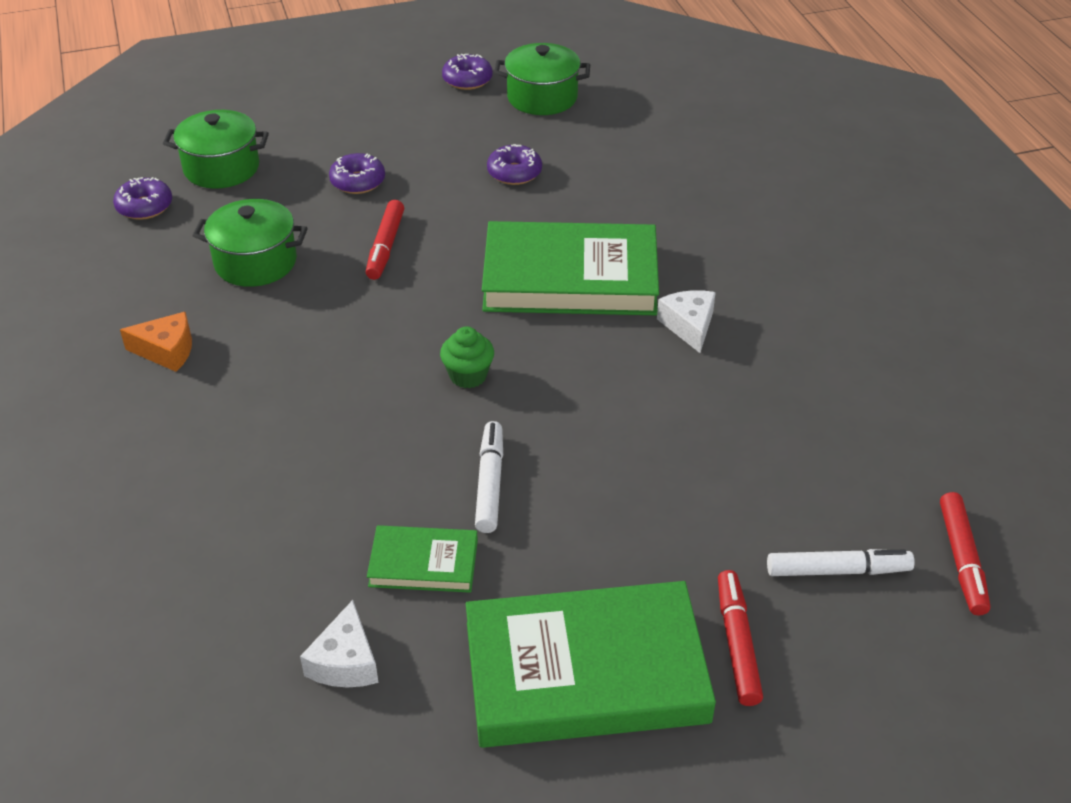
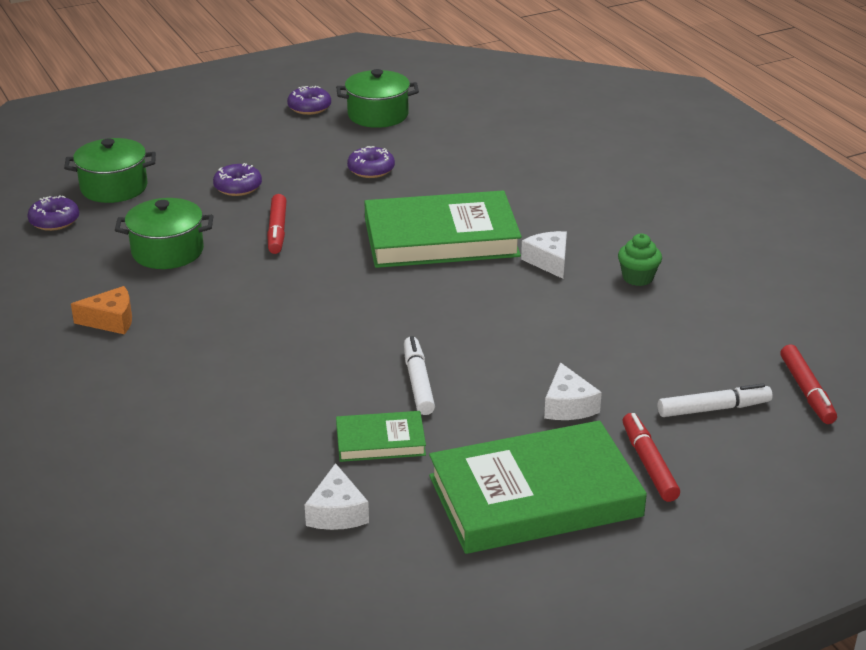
camera: 10 degrees left, 10 degrees down
(468, 375) = (377, 312): green cupcake -> green cupcake (637, 278)
(659, 542) = (568, 406): none -> white cheese

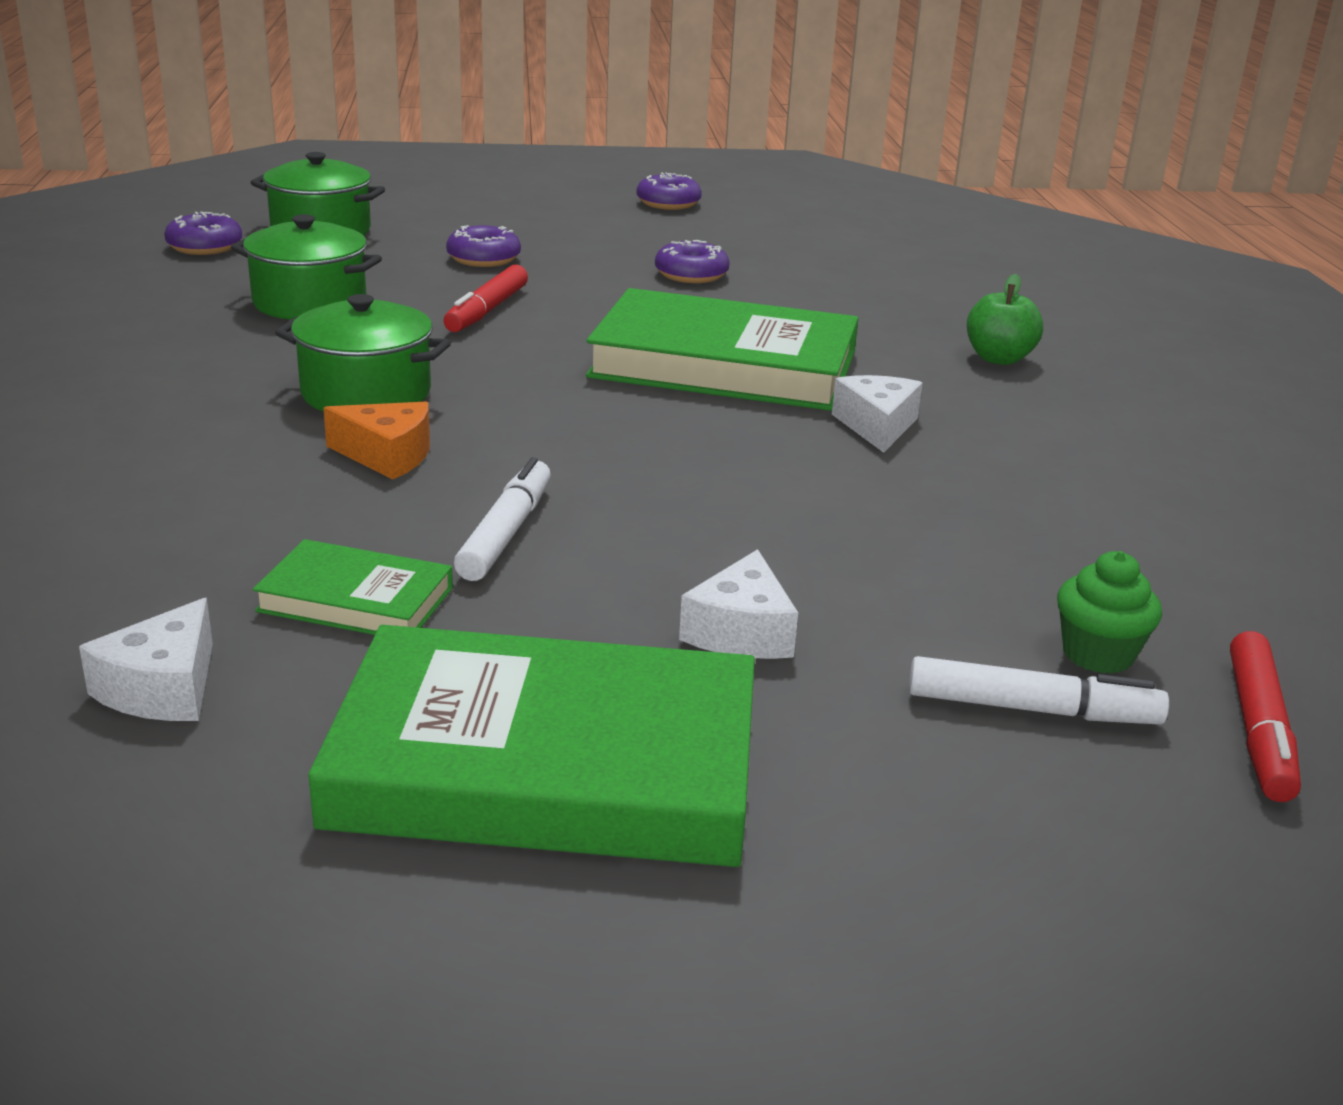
camera: 20 degrees right, 5 degrees down
(111, 320) = (140, 357): orange cheese -> orange cheese (387, 455)
(378, 115) = (757, 225): green pot -> green pot (366, 393)
(581, 194) = (998, 358): none -> green apple
(637, 278) = (1020, 478): green cupcake -> green cupcake (1098, 654)
(649, 464) = (825, 771): red marker -> none

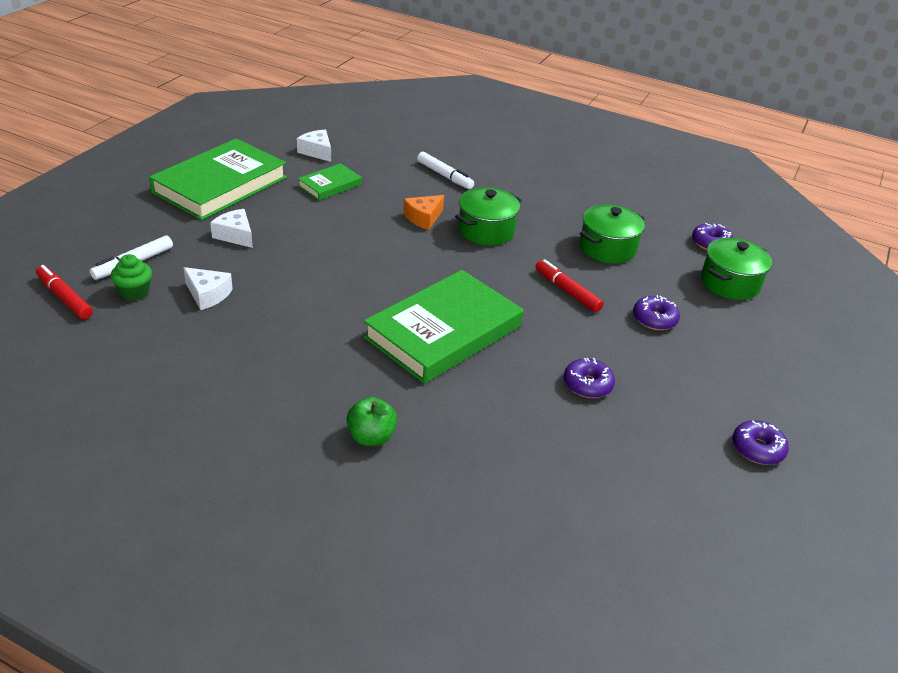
camera: 120 degrees right, 10 degrees up
(506, 533) = (342, 220): white marker -> white marker (444, 176)
(877, 426) = (336, 342): white cheese -> white cheese (207, 295)

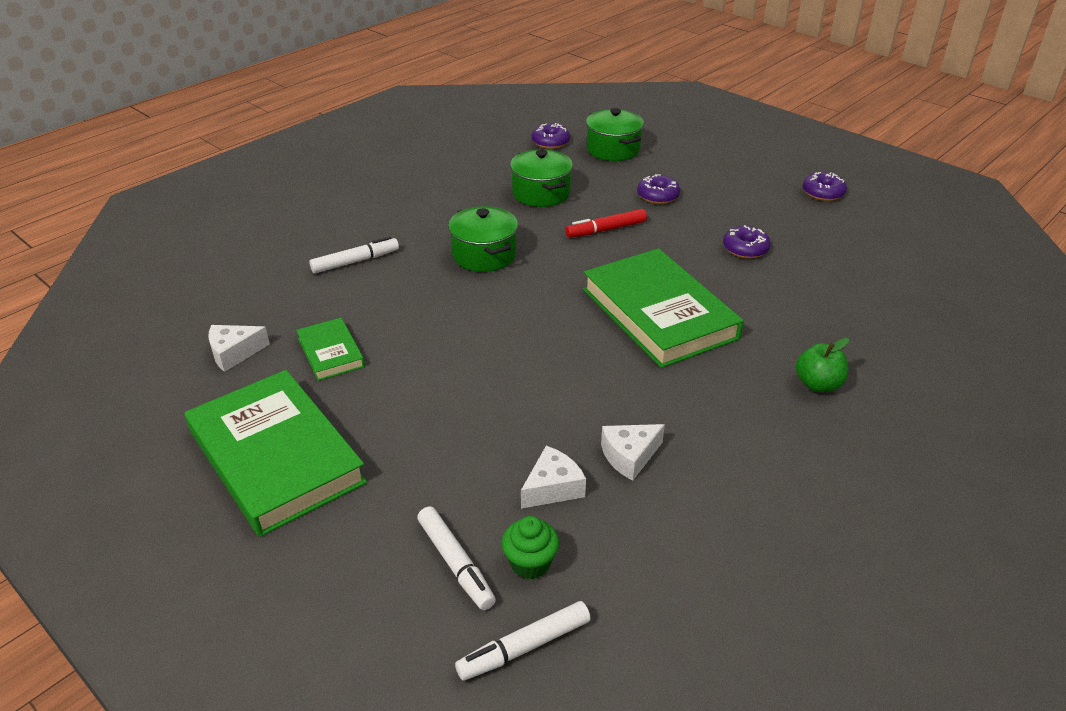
camera: 70 degrees left, 0 degrees up
(65, 298) = (524, 647): red marker -> white marker
(235, 235) = (420, 451): white cheese -> white cheese (629, 456)
(423, 218) = (441, 291): orange cheese -> none

